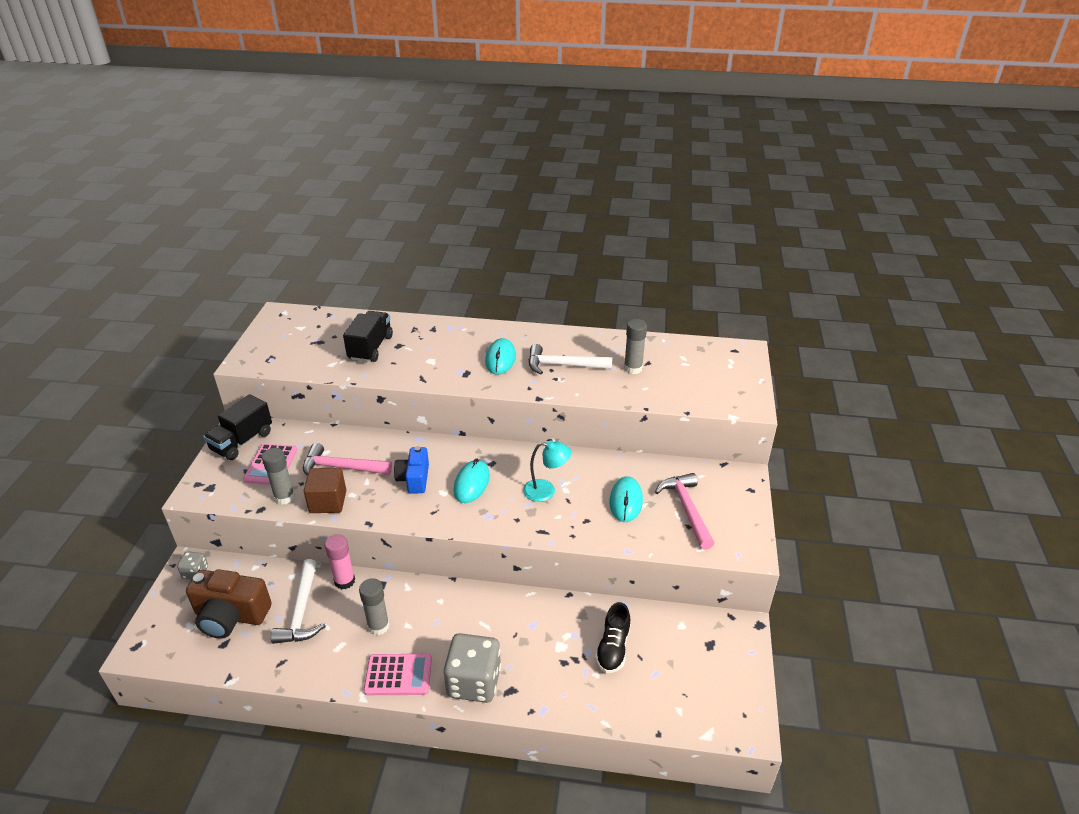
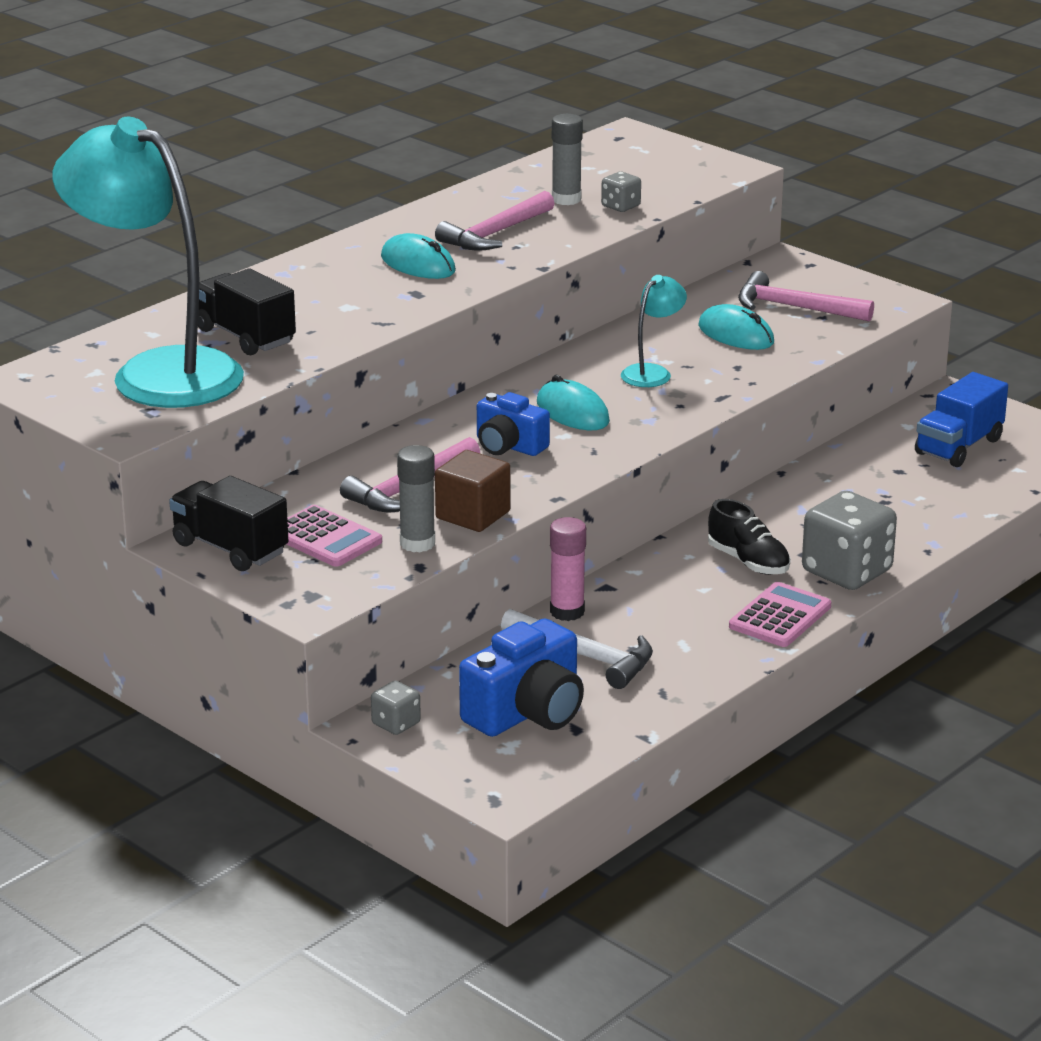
camera: 55 degrees left, 10 degrees down
(231, 616) = (527, 712): brown camera -> blue camera
(242, 441) = (230, 548): black truck -> black truck turned 150 degrees clockwise
(312, 342) = (157, 372): none -> turquoise lamp
(378, 626) = (681, 609): grey glue stick -> none
(563, 365) = (495, 234): white hammer -> pink hammer
(613, 648) = (894, 474): black shoe -> black shoe (748, 562)
(646, 389) = (620, 206): none -> grey dice
(679, 664) = (959, 446): none -> blue truck

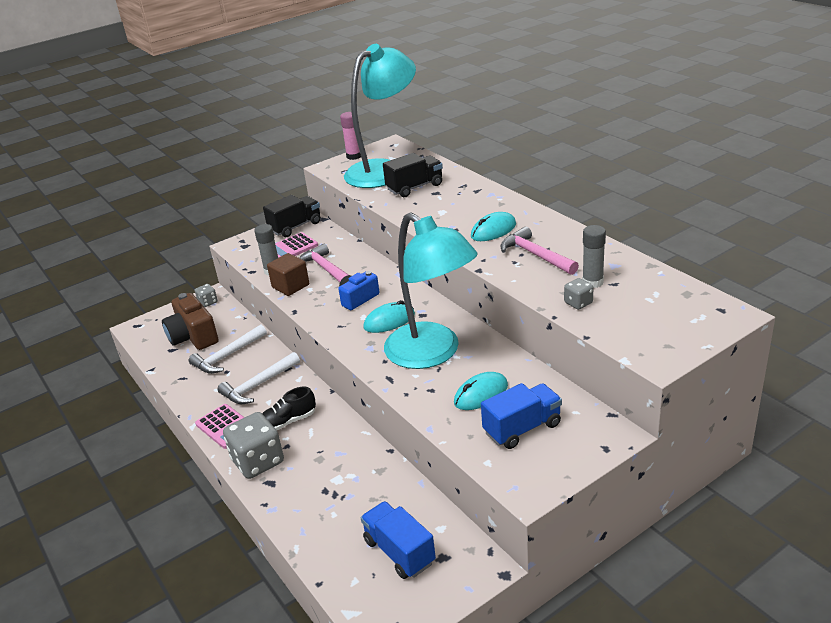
camera: 105 degrees right, 5 degrees up
(527, 712) = (193, 336): blue camera -> brown camera
(567, 612) = (270, 353): pink glue stick -> pink glue stick (354, 156)
(652, 372) = (432, 353): turquoise lamp -> turquoise lamp, size x2.36
(664, 606) = (258, 385): none -> white hammer
(794, 307) = (522, 428): pink hammer -> blue truck

